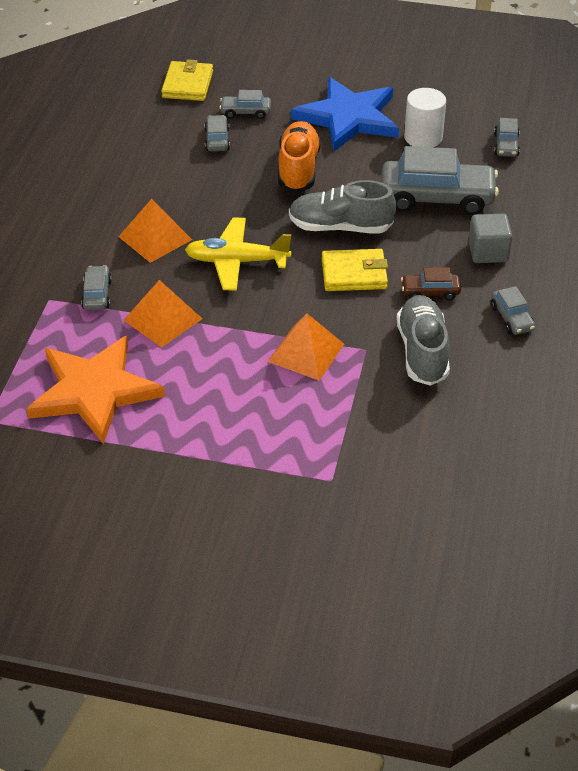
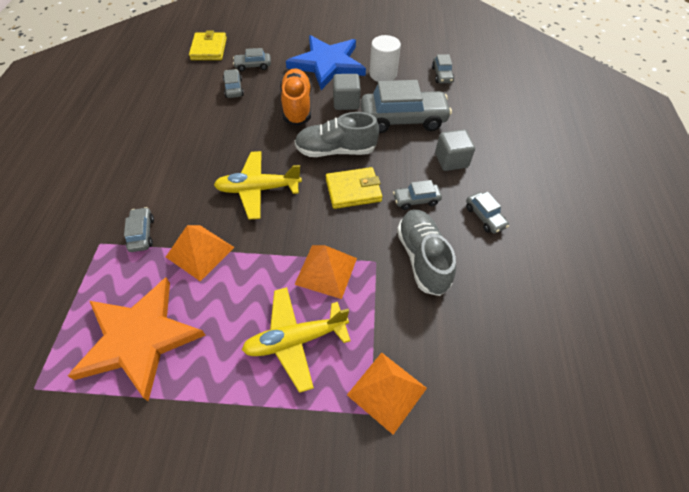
camera: 10 degrees left, 10 degrees up
(155, 238) = (190, 175): orange pyramid -> orange pyramid (387, 391)
(261, 411) = (295, 340): none -> yellow plane
(365, 170) = (346, 102): none -> grey cube
(430, 292) = (416, 200): brown car -> grey car

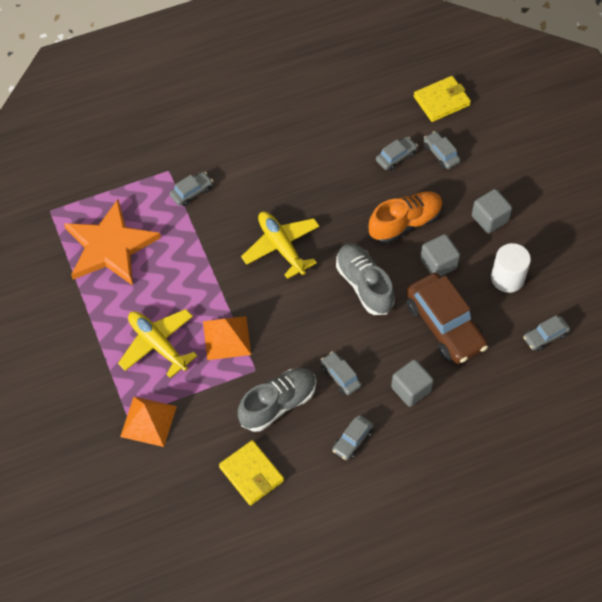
camera: 65 degrees right, 5 degrees up
(200, 252) = (197, 241): orange pyramid -> none
(327, 64) = (489, 218): blue star -> grey cube
(353, 190) = (323, 321): yellow wallet -> yellow wallet (251, 474)
(403, 119) = (445, 325): grey car -> brown car

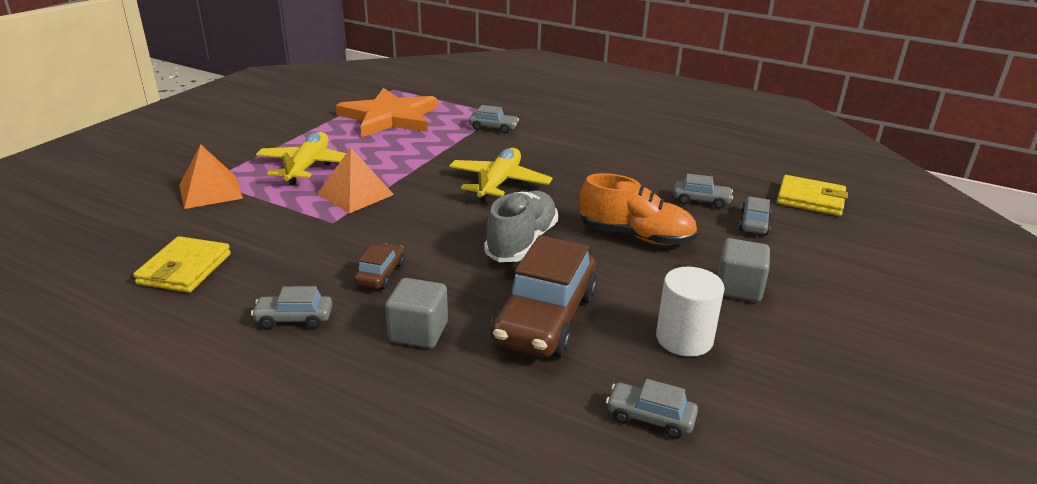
camera: 50 degrees right, 30 degrees down
(278, 404) = (300, 250): grey shoe -> none
(340, 376) = (381, 274): grey car -> brown car
(438, 263) = (621, 278): grey cube -> none

